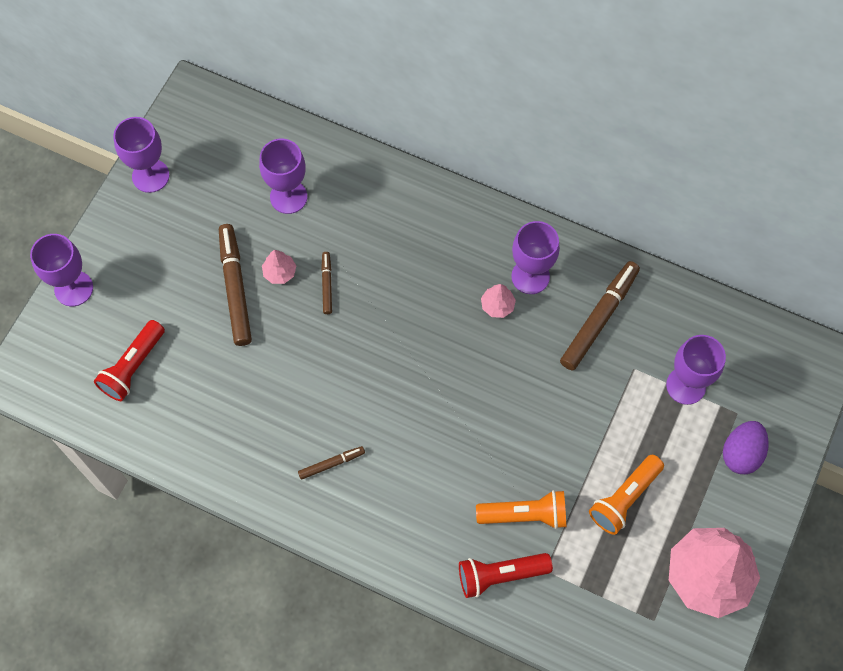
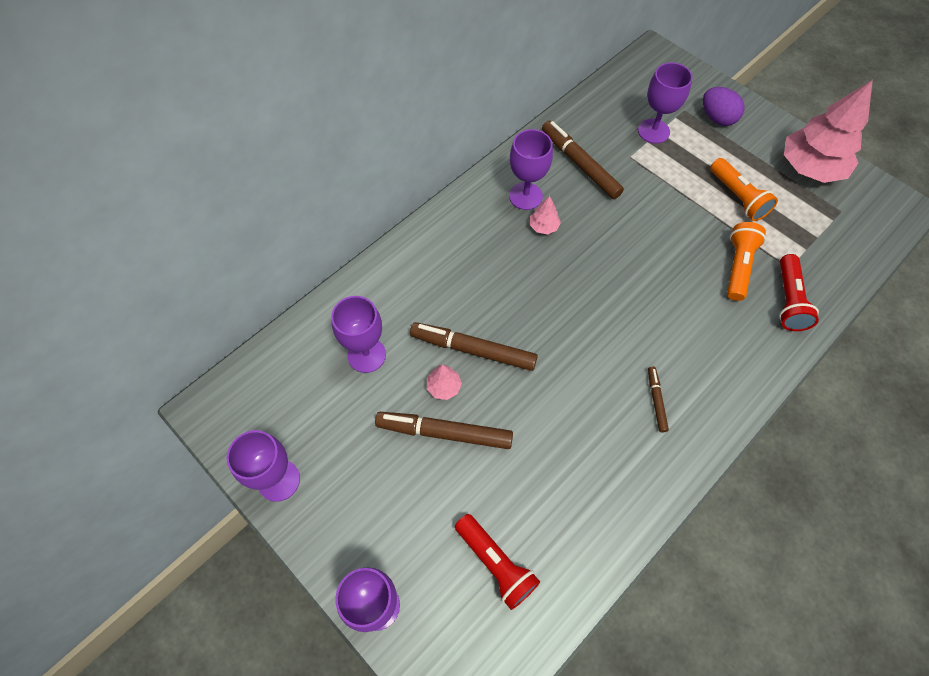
camera: 70 degrees left, 5 degrees down
(327, 285) = (473, 350): brown marker -> brown marker, size x1.96

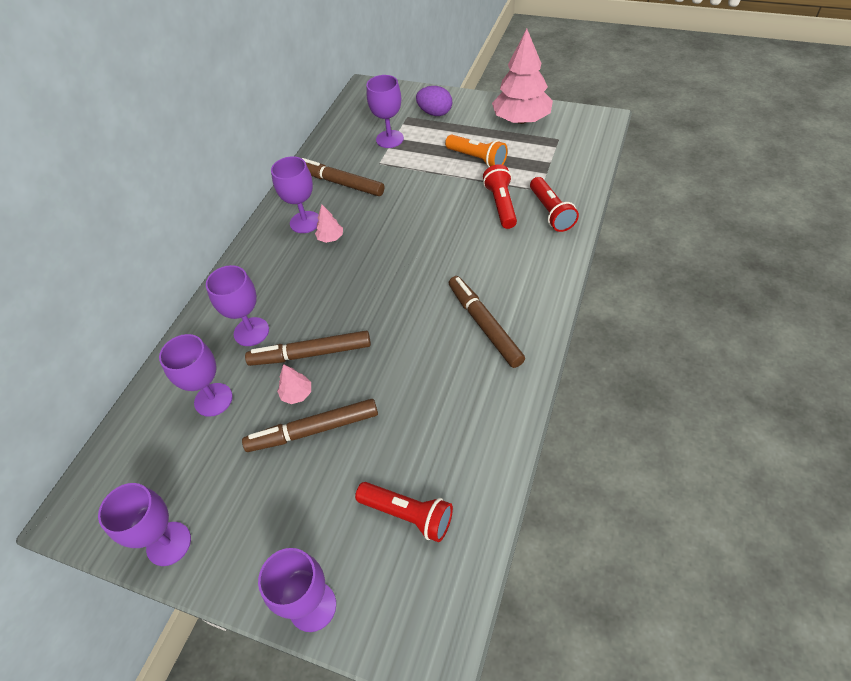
camera: 20 degrees left, 10 degrees down
(427, 298) = (251, 332): none -> purple goblet
(656, 400) = (484, 325): brown marker -> brown marker, size x1.96
(738, 266) = (501, 205): orange flashlight -> red flashlight

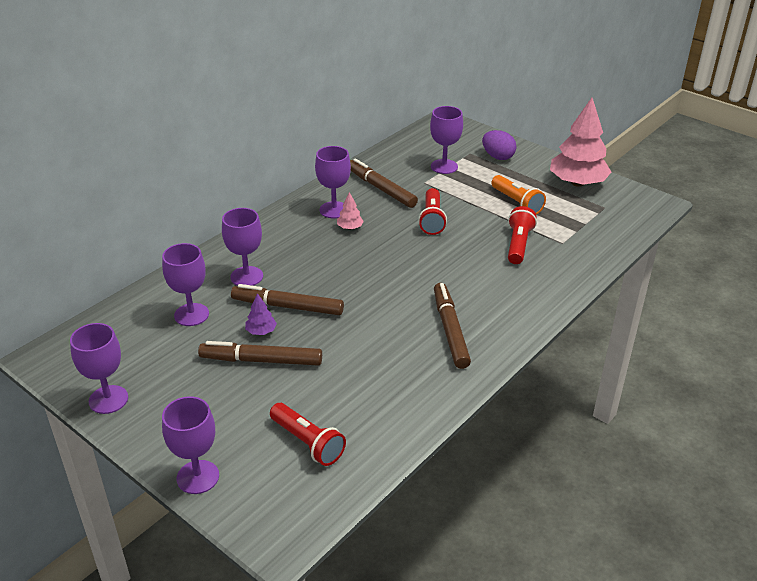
camera: 15 degrees right, 15 degrees down
(297, 394) = (261, 331): pink tree -> purple tree
(551, 212) = (562, 263): red flashlight -> red flashlight (432, 220)

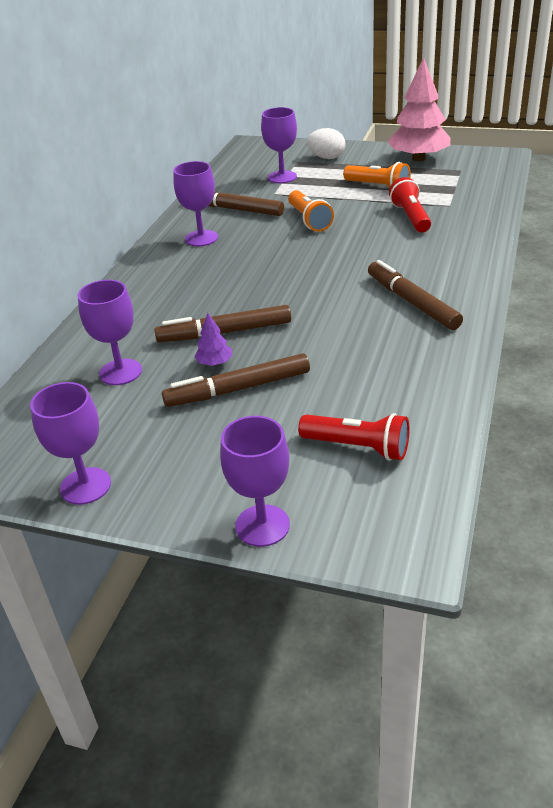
camera: 20 degrees left, 0 degrees up
(246, 276) = (155, 319): purple goblet -> none
(350, 227) = (231, 248): pink tree -> none
(432, 220) = (309, 220): red flashlight -> orange flashlight
(497, 157) = (326, 158): purple egg -> white egg

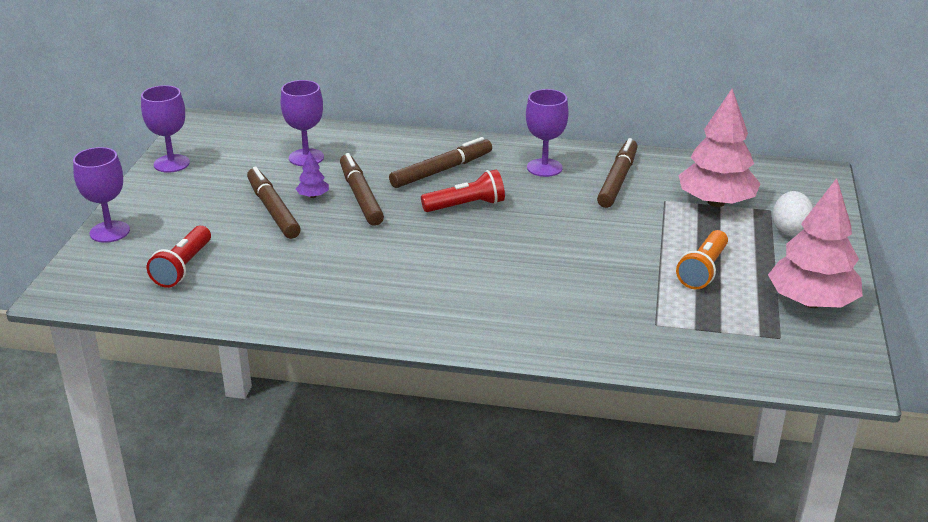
camera: 80 degrees right, 5 degrees down
(282, 177) = (716, 202): purple goblet -> pink tree
(309, 220) = (596, 226): orange flashlight -> none
(410, 217) = (615, 294): red flashlight -> red flashlight (466, 205)
(412, 302) = (409, 294): brown marker -> brown marker (441, 170)

